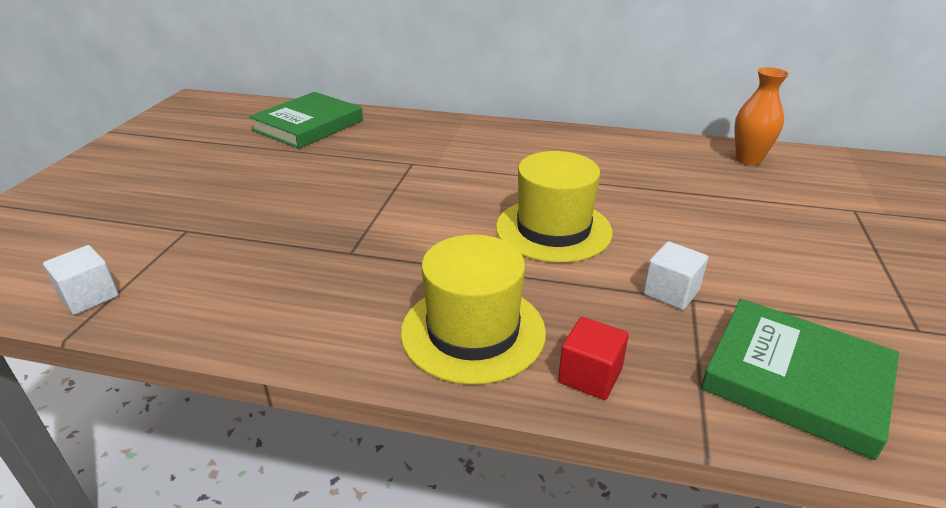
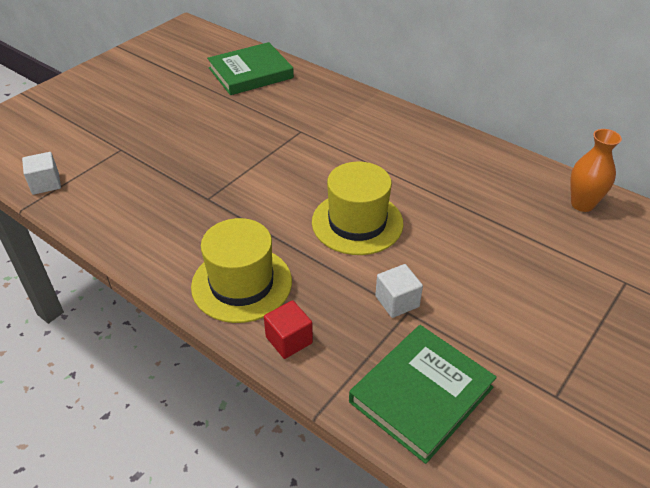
camera: 25 degrees right, 10 degrees up
(796, 380) = (421, 394): green book -> green book turned 75 degrees clockwise

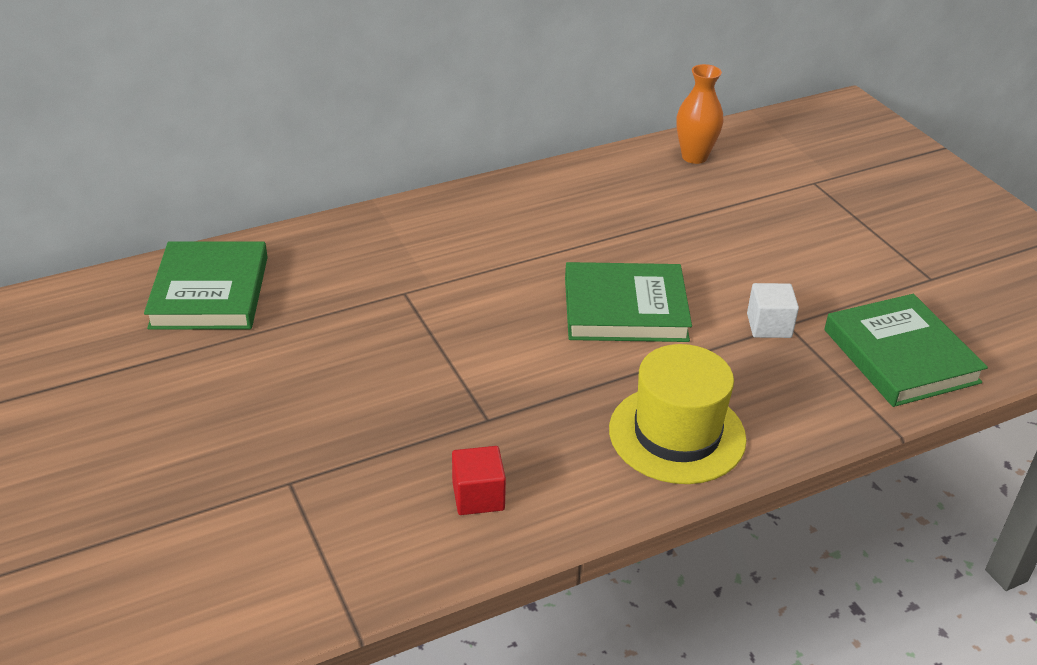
camera: 65 degrees left, 5 degrees down
(45, 184) = (312, 594): white cube -> none
(289, 340) = (788, 423): red cube -> red cube (478, 496)
(357, 222) = (625, 309): yellow hat -> green book

